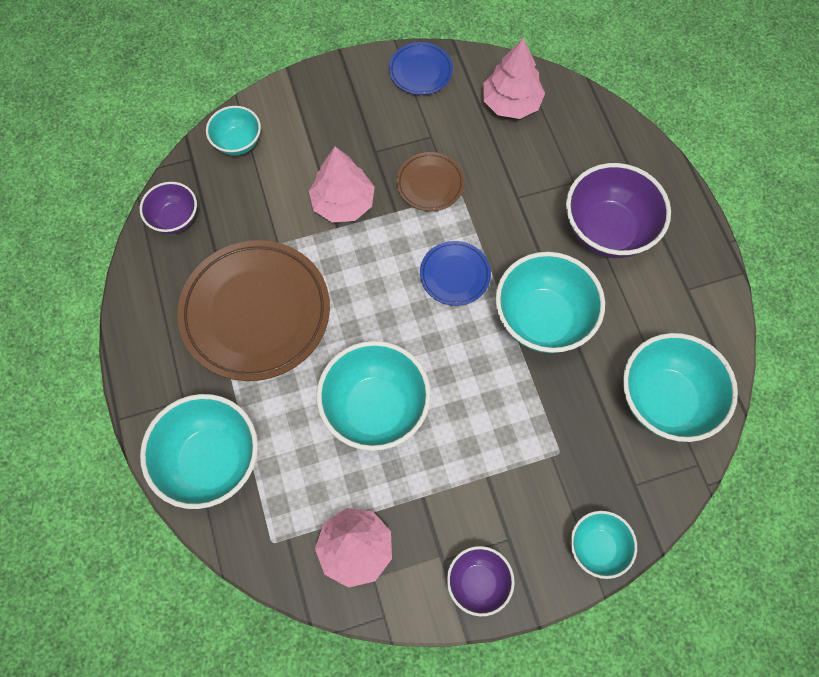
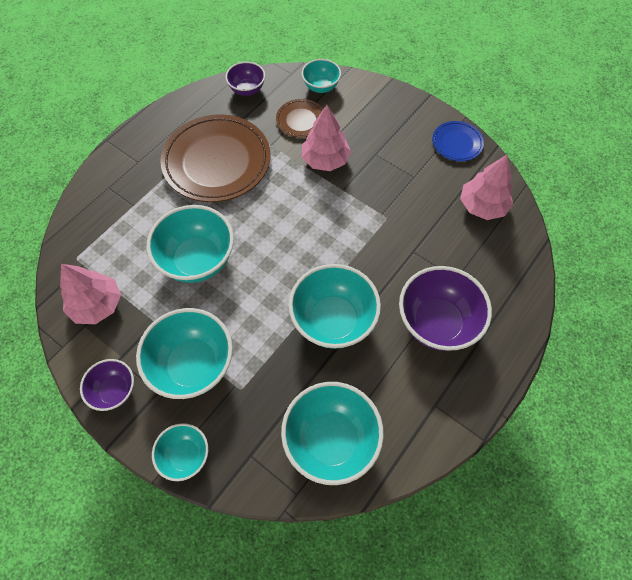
camera: 55 degrees right, 5 degrees down
(211, 461) = (108, 197): turquoise bowl -> turquoise bowl (193, 365)
(430, 184) = (379, 196): brown plate -> brown plate (301, 120)
(455, 275) = (325, 249): blue plate -> none

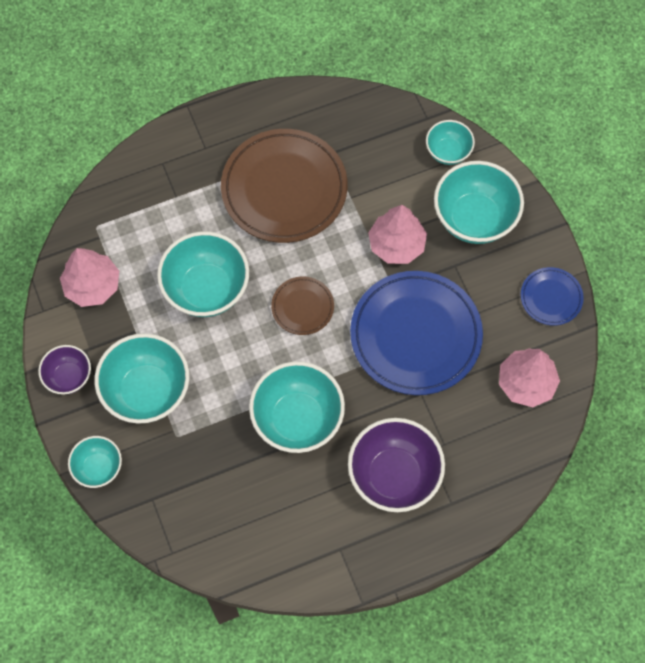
camera: 30 degrees right, 5 degrees up
(247, 89) = (365, 115): purple bowl -> none
(301, 120) = (400, 183): brown plate -> brown plate (302, 307)
(331, 440) = (228, 525): turquoise bowl -> turquoise bowl (474, 218)
(381, 213) = (415, 335): none -> blue plate

